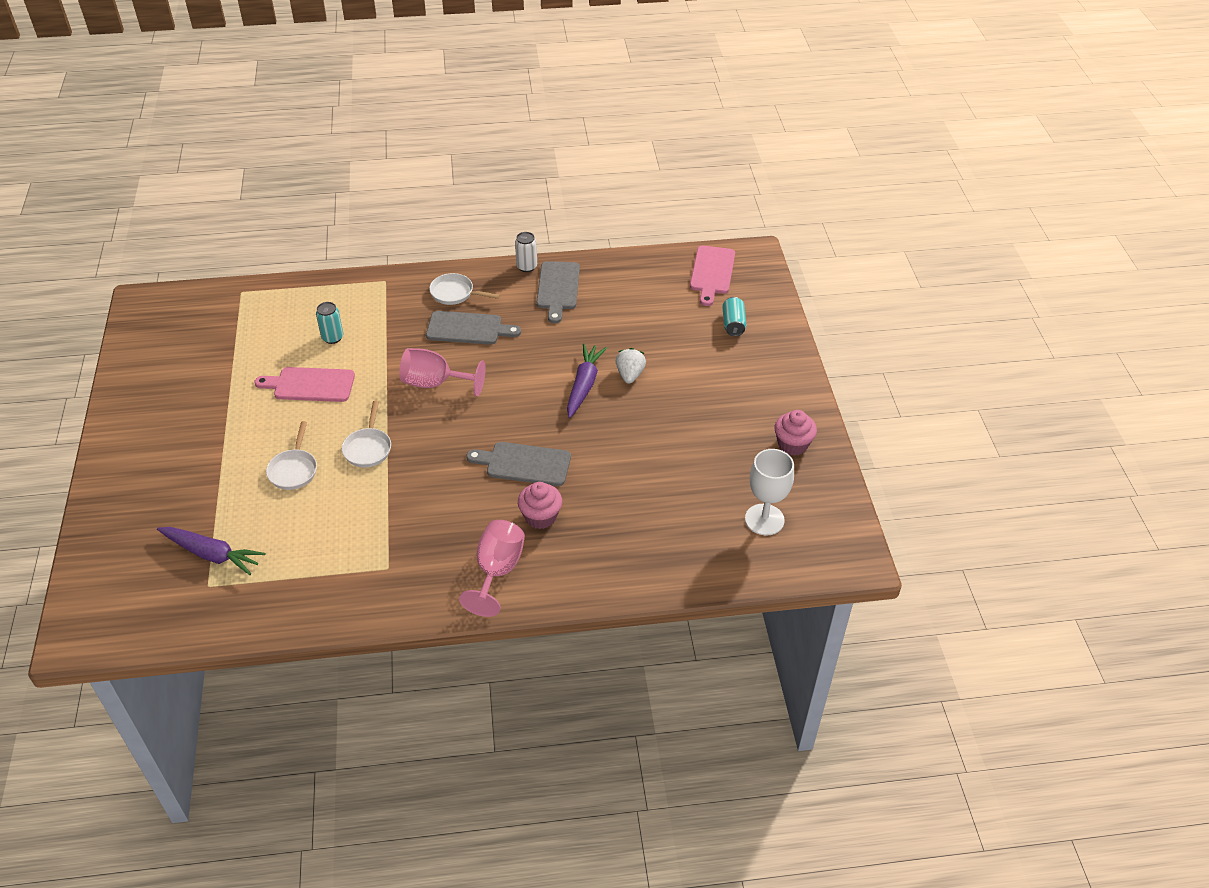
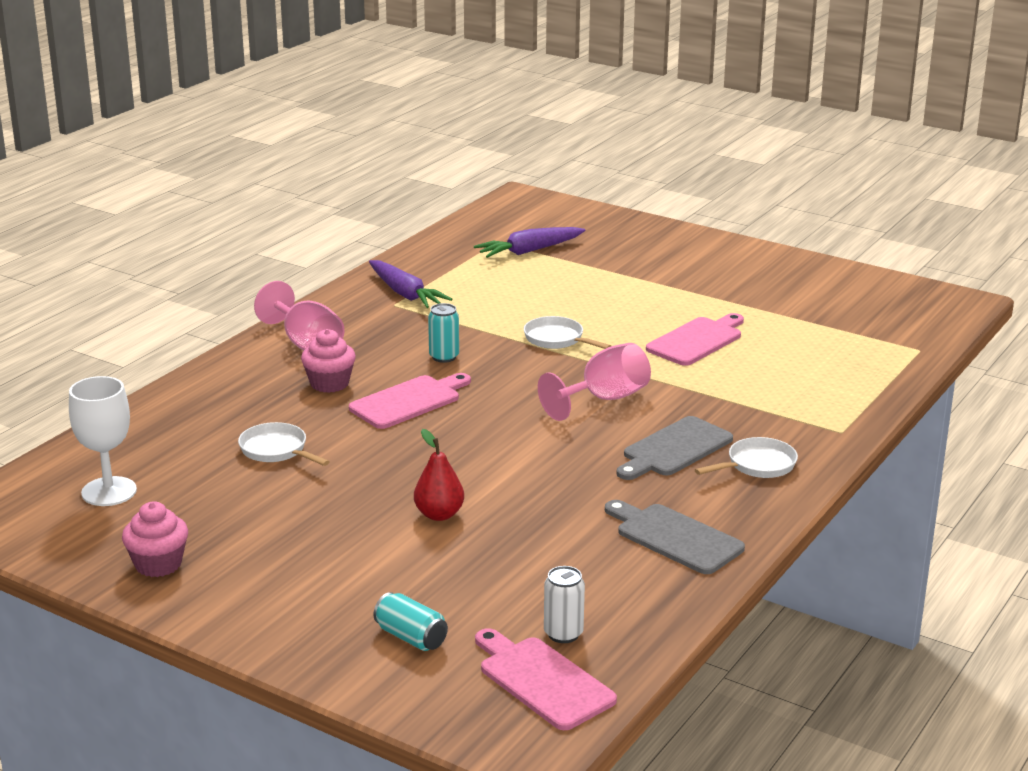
camera: 130 degrees right, 20 degrees down
(294, 470) = (580, 302): white pan -> white pan (276, 450)
(332, 337) = (764, 372): turquoise can -> turquoise can (444, 357)
(524, 464) = (409, 401): grey cutting board -> pink cutting board
(527, 267) = (754, 534): white can -> white can (563, 634)
(584, 385) = (468, 479): purple carrot -> purple carrot (405, 294)
(630, 375) = (439, 514): white strawberry -> red pear

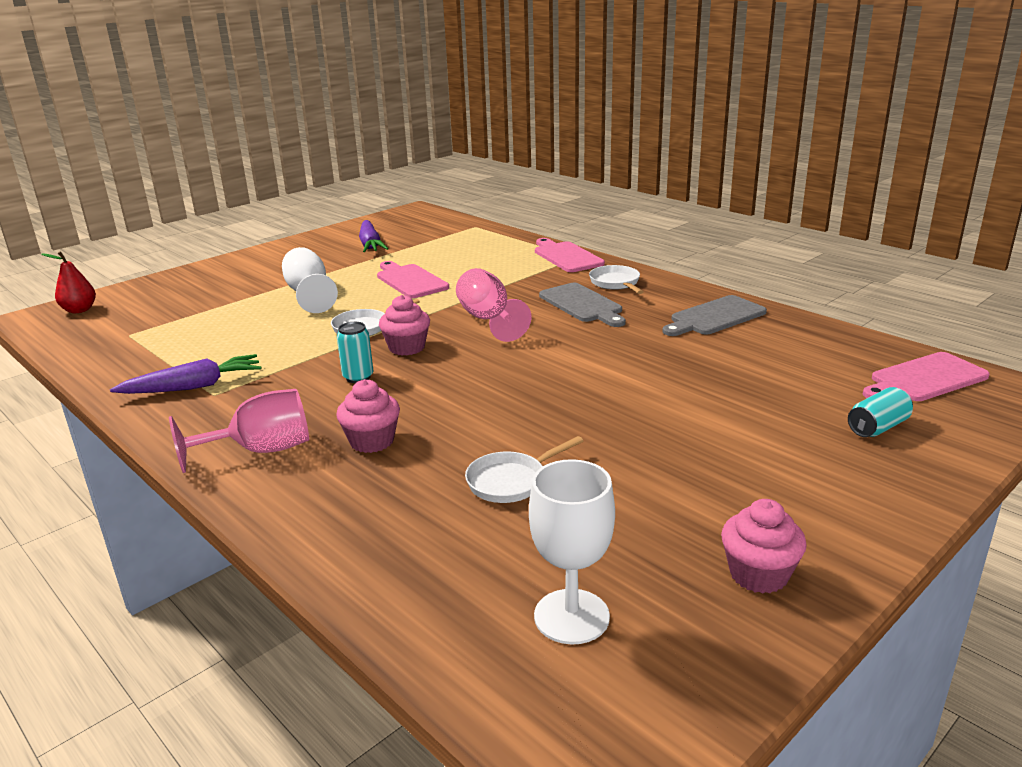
camera: 75 degrees left, 0 degrees up
(409, 401) = (441, 400): pink cutting board -> pink cutting board (566, 256)
(439, 514) = (668, 401): red pear -> red pear (79, 310)
(516, 368) = (407, 348): none -> pink cupcake
(529, 251) = (168, 323): purple carrot -> purple carrot (370, 244)
(563, 634) = (856, 366): white can -> none
(629, 297) = (309, 294): none -> white goblet

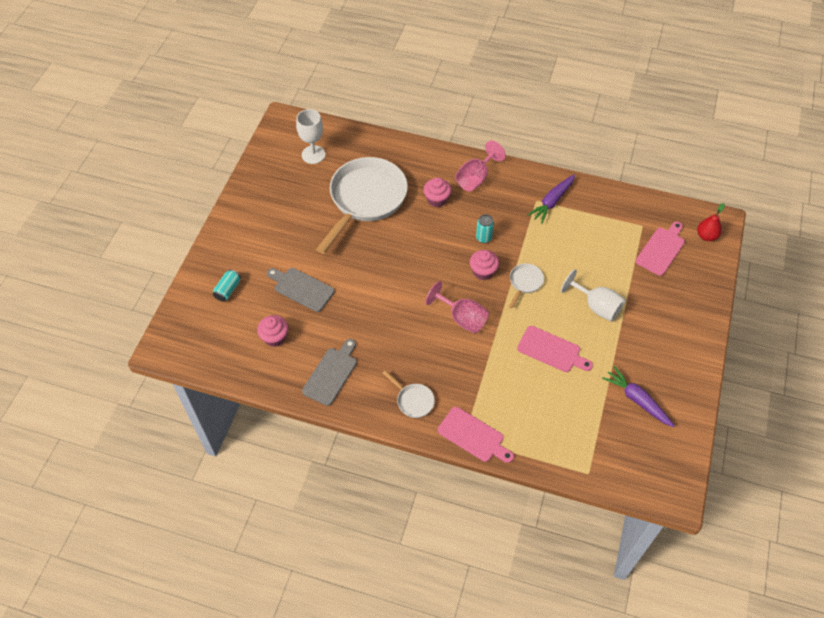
camera: 150 degrees right, 30 degrees up
(511, 481) = (365, 199): white pan -> white pan, size x2.40
(582, 304) = (418, 359): grey cutting board -> grey cutting board (302, 288)
(758, 574) = (262, 190): pink cupcake -> pink cupcake (275, 337)
(925, 379) = (206, 343): pink cutting board -> pink cutting board (661, 249)

